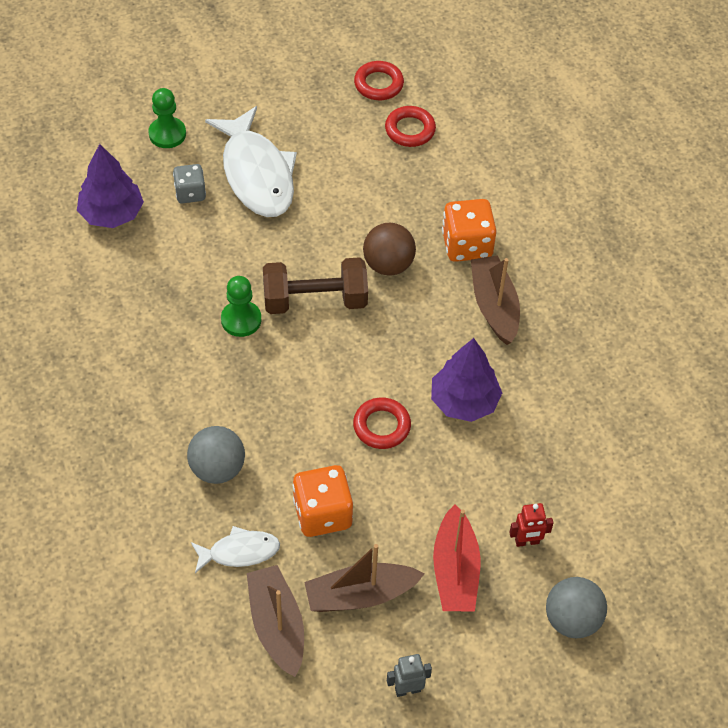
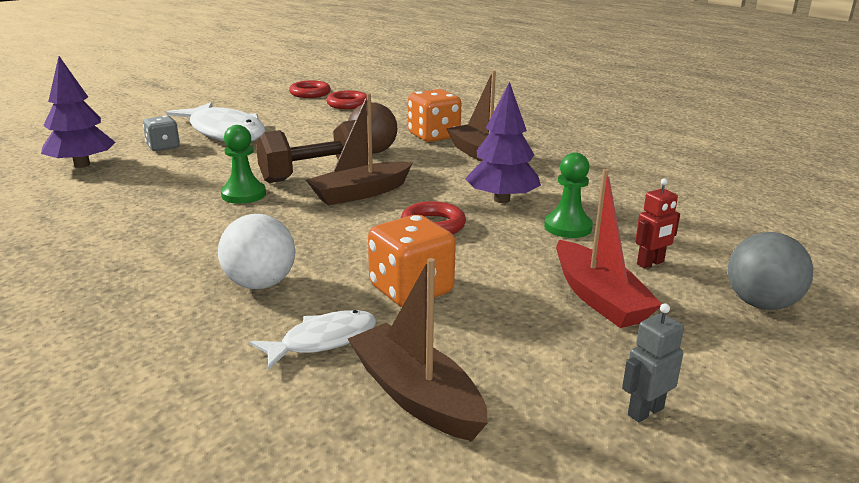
camera: 20 degrees left, 30 degrees down
(167, 134) = (131, 128): green pawn -> green pawn (568, 227)
(217, 469) = (260, 284): grey ball -> white ball
(360, 595) = (506, 341): brown boat -> brown boat (360, 193)

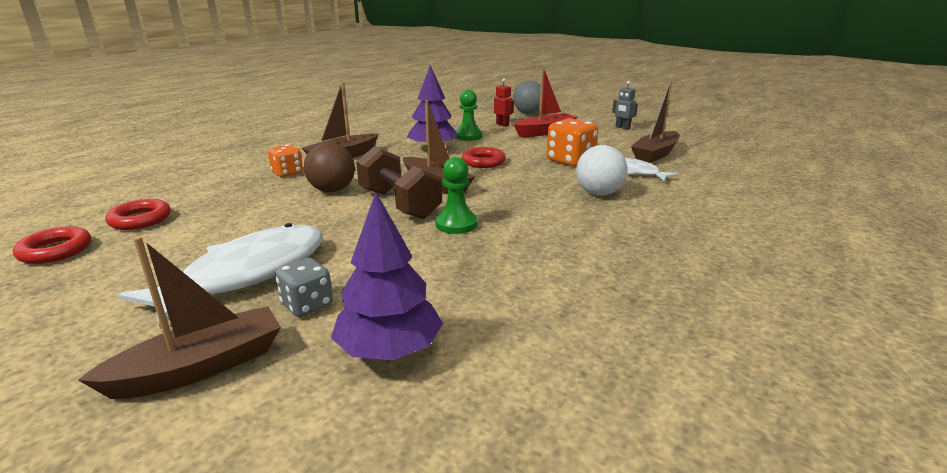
camera: 100 degrees left, 0 degrees up
(128, 129) = (200, 367): none -> brown boat
(433, 136) = (287, 173): orange dice -> orange dice, size x0.63

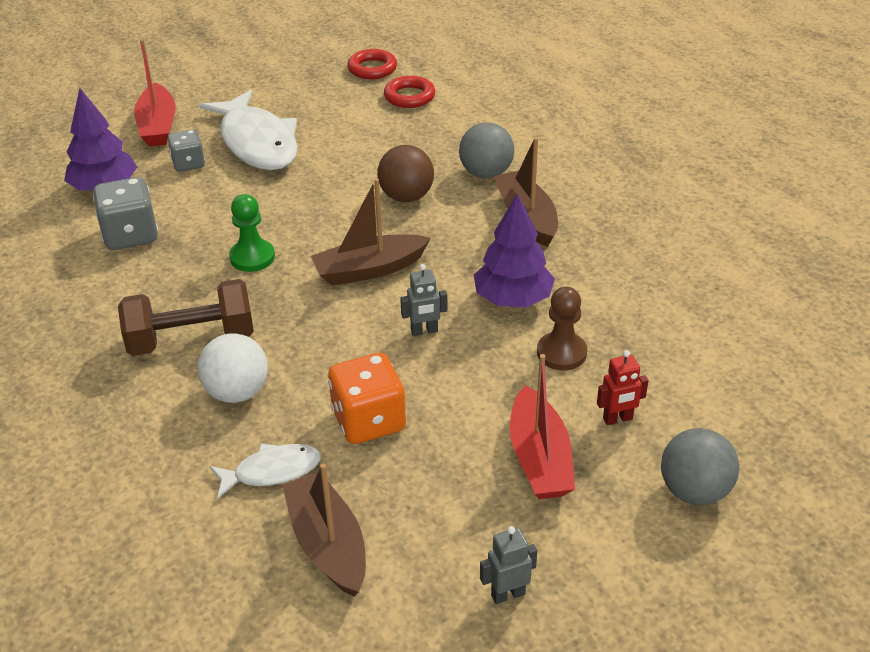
camera: 115 degrees right, 15 degrees up
(200, 367) = (158, 126): brown boat -> red boat
(287, 173) = (486, 173): orange dice -> grey ball
(399, 204) = (332, 233): brown dumbbell -> brown dumbbell (191, 340)
(468, 136) = (561, 353): green pawn -> brown pawn
(472, 292) = (130, 235): none -> grey dice
(483, 162) = (424, 331): red ring -> grey robot

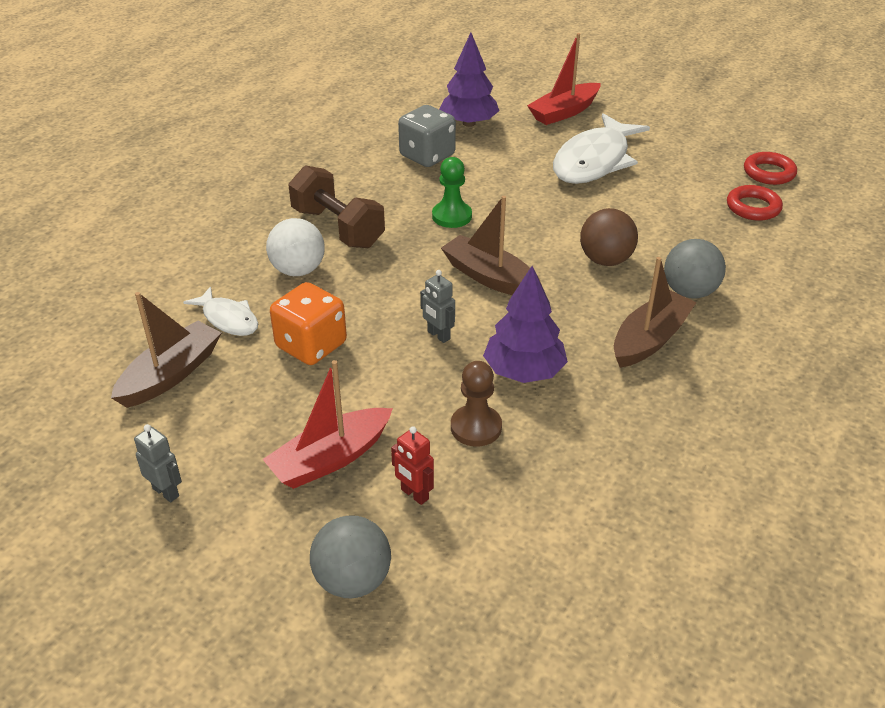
camera: 60 degrees right, 0 degrees up
(188, 164) = (533, 143): grey dice -> none

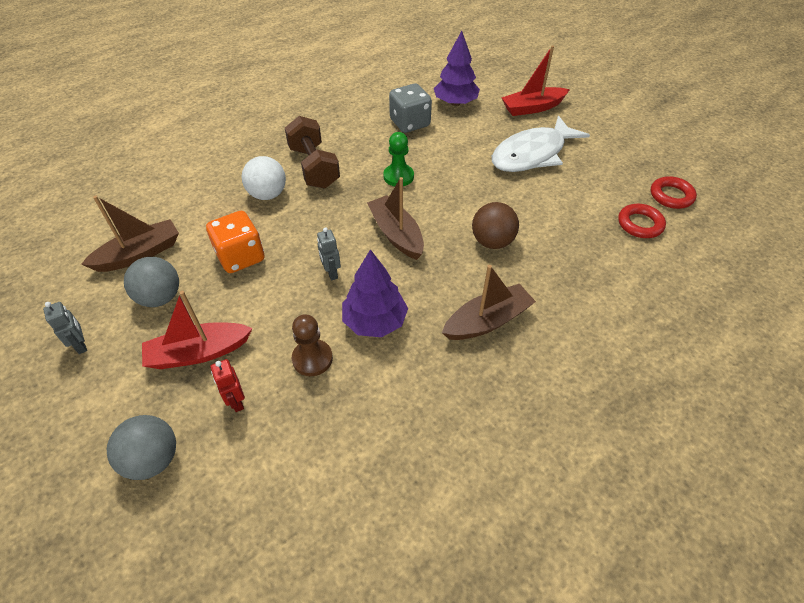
camera: 20 degrees right, 10 degrees up
(228, 319) = (200, 221): white fish -> none
(689, 292) = (543, 287): grey ball -> grey ball (160, 297)

